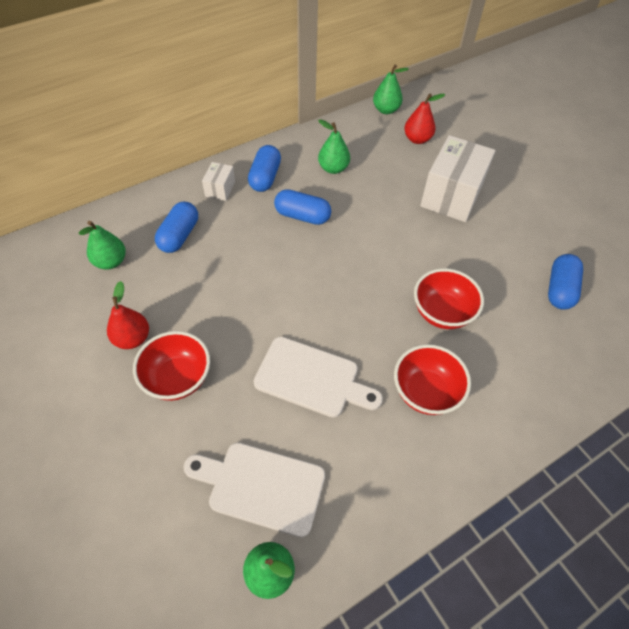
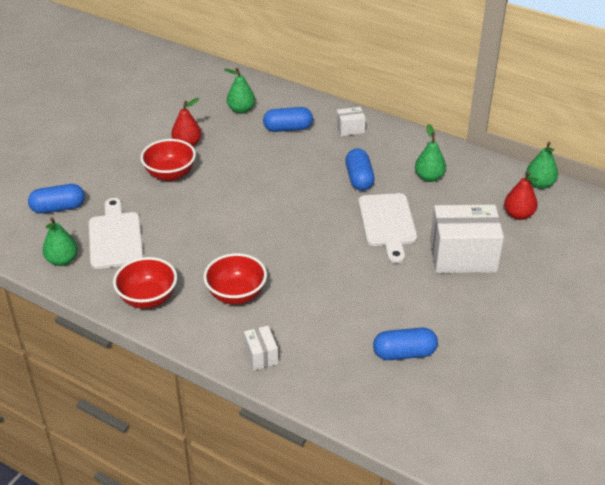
camera: 65 degrees right, 15 degrees down
(265, 177) = (383, 146): blue capsule -> blue capsule (58, 208)
(312, 378) = (210, 233): white cutting board -> white cutting board (388, 223)
(442, 312) = (319, 284): red bowl -> red bowl (148, 298)
(527, 406) = (261, 356): none -> white box

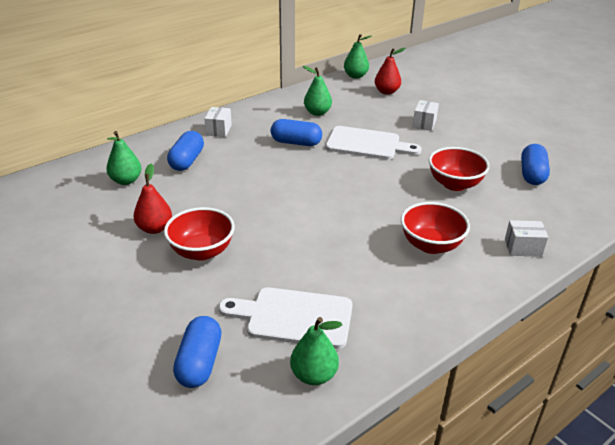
camera: 70 degrees left, 5 degrees down
(148, 298) = (416, 309): red bowl -> red bowl (454, 184)
(463, 256) = (424, 123): white box -> white box, size x0.47

